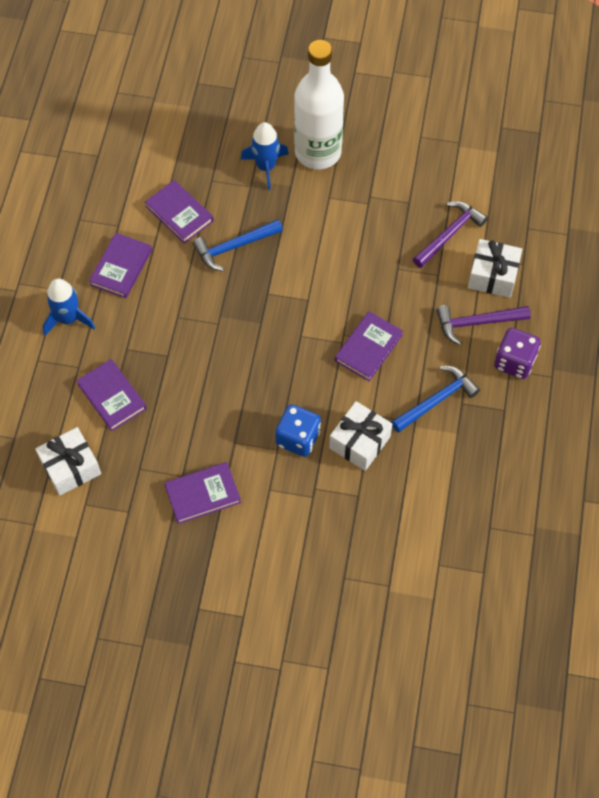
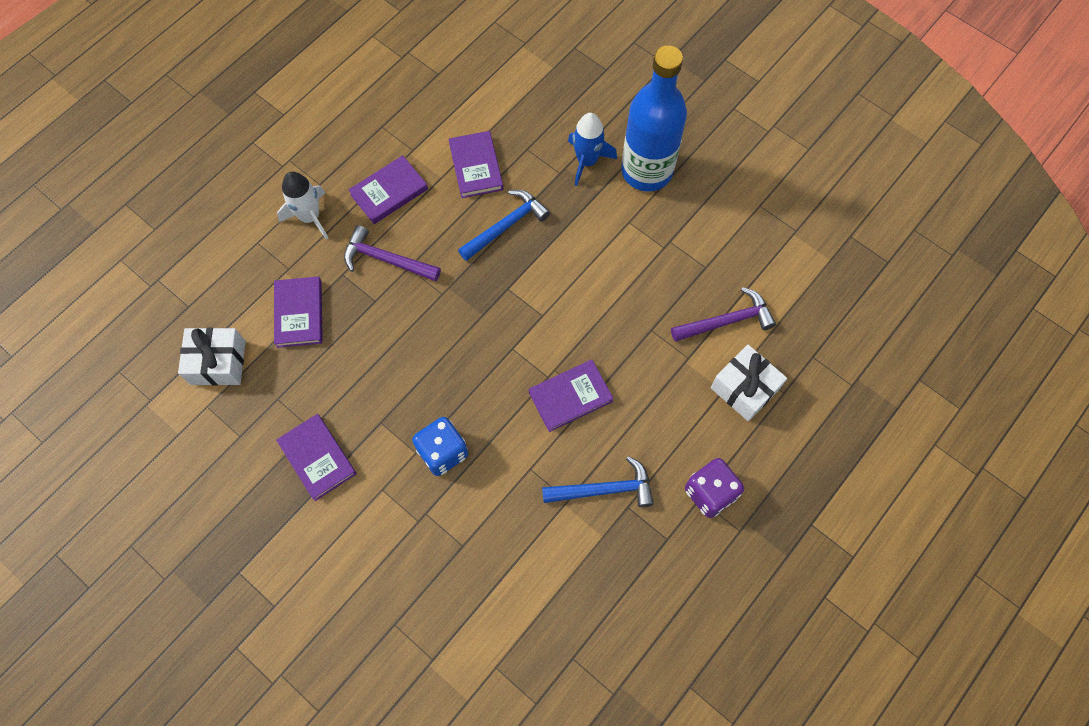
camera: 30 degrees right, 5 degrees up
(68, 319) = (310, 217): blue rocket -> white rocket
(202, 494) = (317, 458): purple book -> purple book turned 45 degrees clockwise
(234, 247) = (506, 226): blue hammer -> blue hammer turned 135 degrees clockwise
(318, 152) = (646, 171): white bottle -> blue bottle
(360, 442) = (500, 490): white gift -> none
(477, 323) = (696, 430): purple hammer -> purple hammer (386, 260)

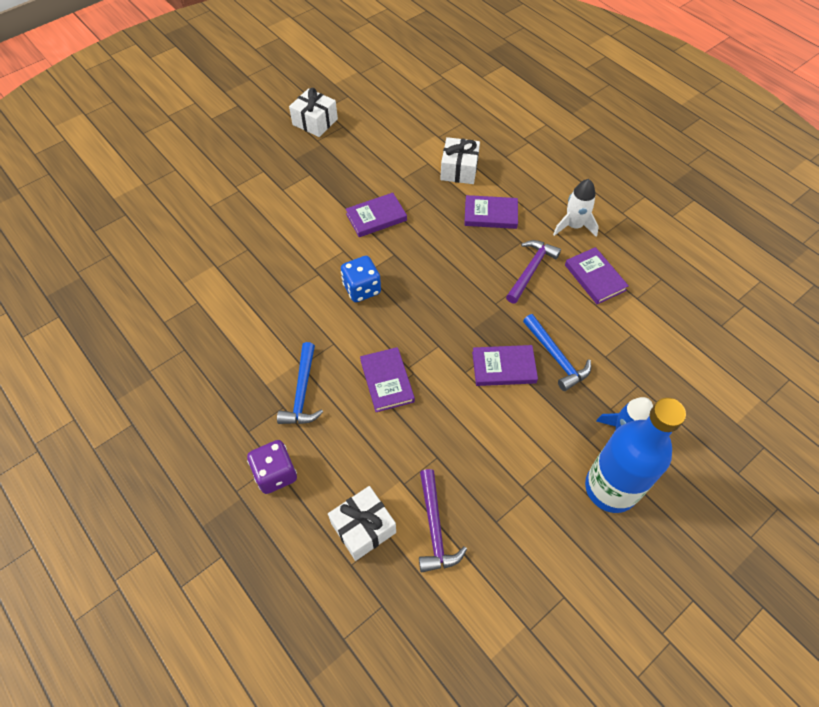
camera: 100 degrees right, 10 degrees down
(120, 593) = (315, 122): none -> white gift
(476, 166) = (619, 342): purple book -> purple book (503, 367)

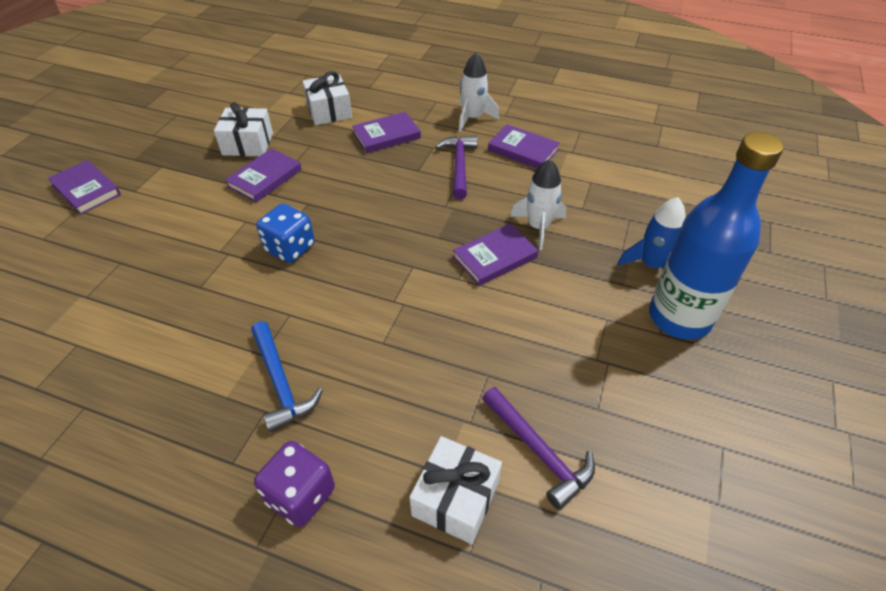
camera: 30 degrees left, 10 degrees down
(315, 122) = (140, 120): white gift -> white gift (248, 144)
(387, 381) = (378, 324): purple book -> purple book (86, 190)
(556, 357) = (538, 227): blue hammer -> white rocket

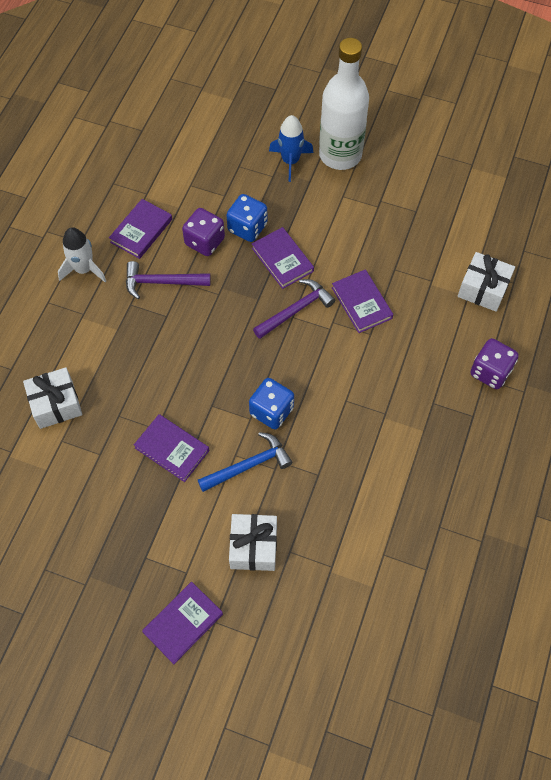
camera: 90 degrees left, 15 degrees up
(248, 144) = (111, 477): white gift -> white gift (253, 547)
(281, 383) = (409, 396): blue hammer -> blue hammer (248, 465)
(386, 136) = (108, 345): purple book -> purple book (362, 303)
(514, 194) = (204, 241): none -> purple dice
(538, 227) = (247, 228): white rocket -> blue dice
(539, 451) = (448, 245): purple hammer -> purple hammer (296, 310)
(679, 317) = (340, 155): blue bottle -> white bottle

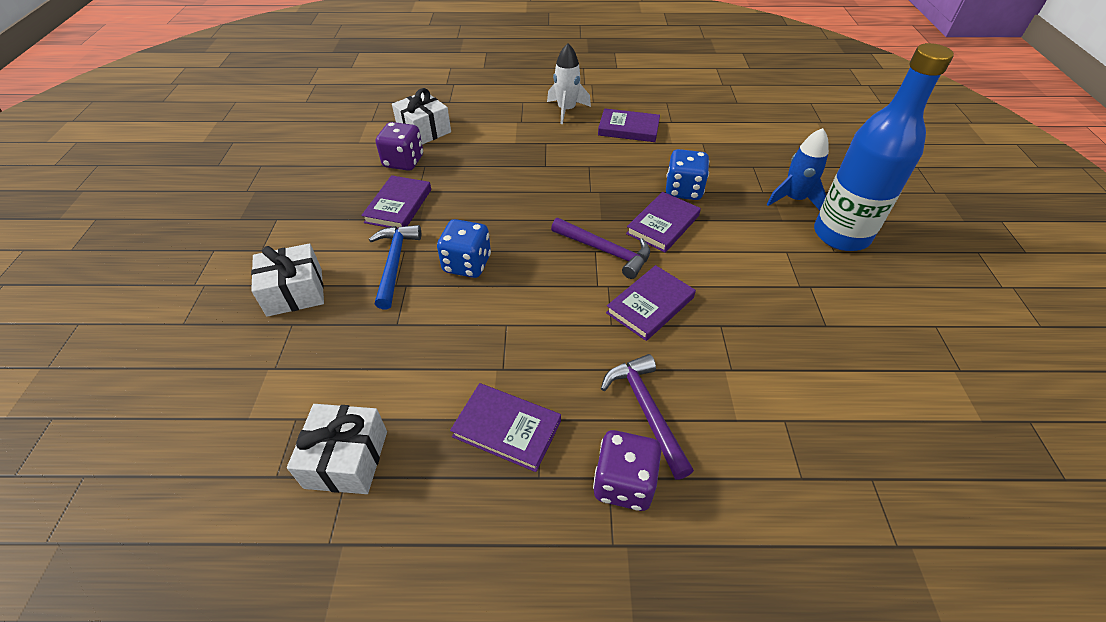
camera: 70 degrees right, 15 degrees down
(162, 282) = (580, 154): purple hammer -> purple hammer (646, 411)
(183, 623) = (204, 262): purple book -> purple book (507, 428)
(204, 241) = (645, 167): purple dice -> purple dice (403, 162)
(248, 465) = (394, 263): blue hammer -> blue hammer turned 135 degrees counterclockwise
(340, 155) = (841, 235): white bottle -> blue bottle
(483, 289) = (761, 437): white gift -> white gift (346, 459)

